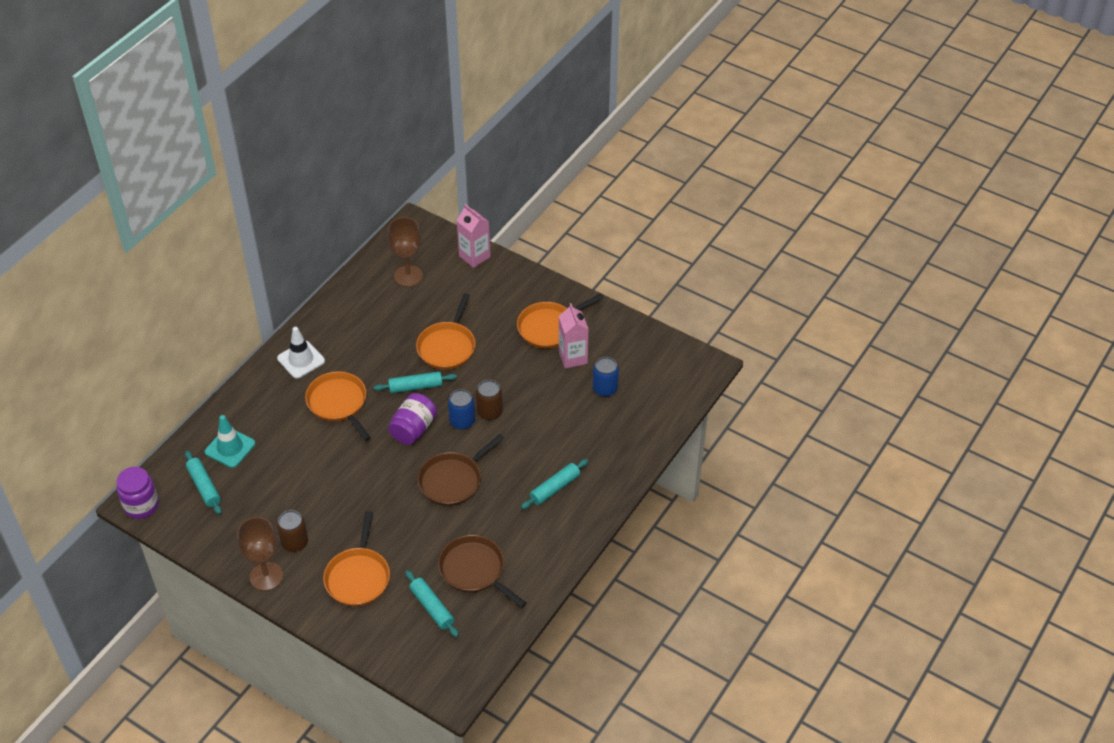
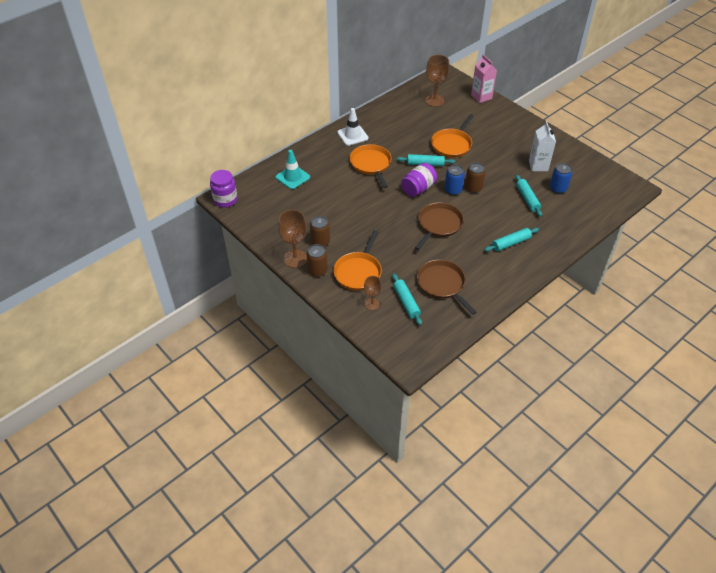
camera: 15 degrees right, 0 degrees up
(204, 486) = (269, 196): turquoise rolling pin -> turquoise rolling pin (527, 199)
(301, 587) = (317, 270): none -> brown can
(387, 621) = (372, 304): none -> brown goblet
(453, 480) = (439, 224): brown pan -> brown pan turned 150 degrees clockwise
(549, 327) = (525, 145): orange pan -> none
(573, 357) = (538, 165): pink carton -> white carton

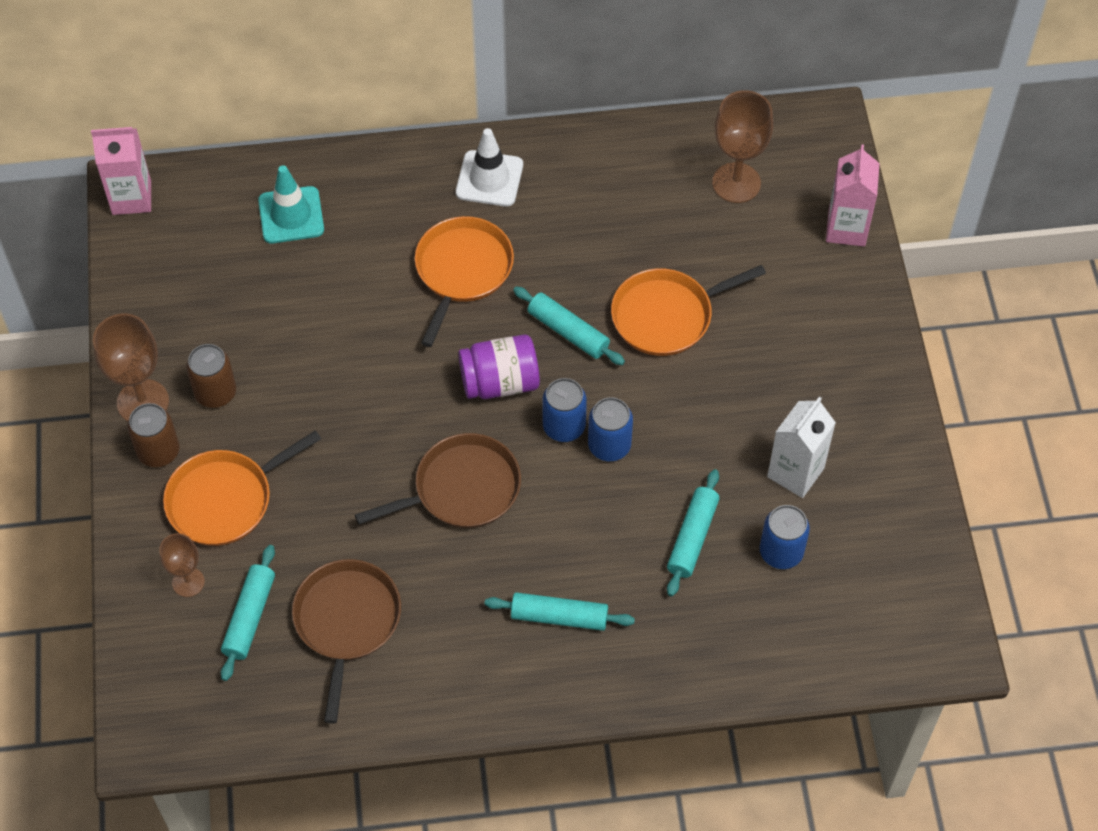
camera: 35 degrees right, 10 degrees up
(225, 200) = (131, 198): purple jar -> pink carton
(473, 188) = (609, 445): brown can -> blue can

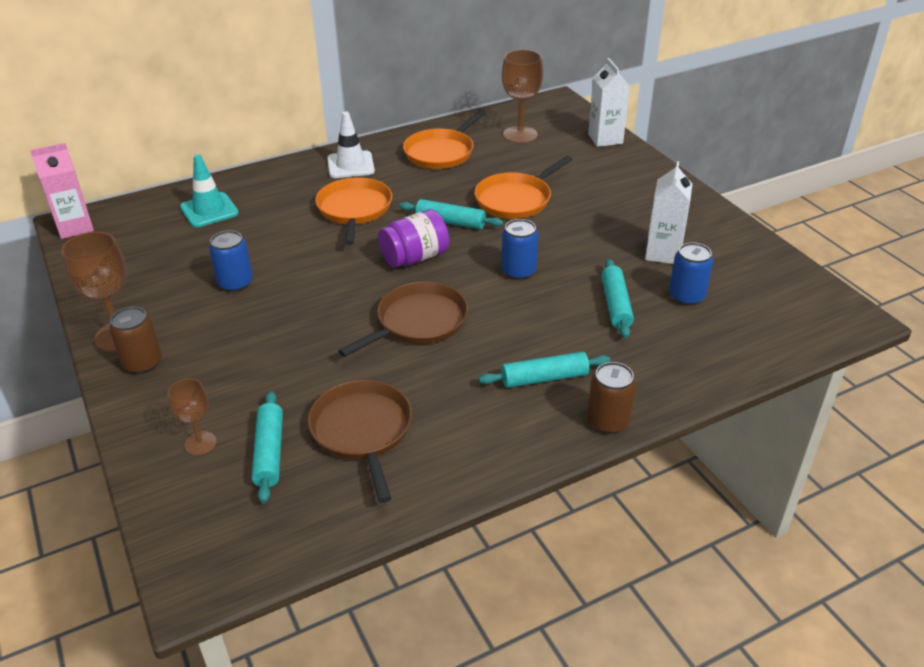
camera: 20 degrees left, 20 degrees down
(215, 393) = (182, 316): brown can -> brown can (608, 421)
(225, 500) = (215, 379): orange pan -> orange pan (441, 152)
(564, 426) = (478, 269): blue can -> blue can (235, 283)
(846, 228) = (605, 139): pink carton -> white carton

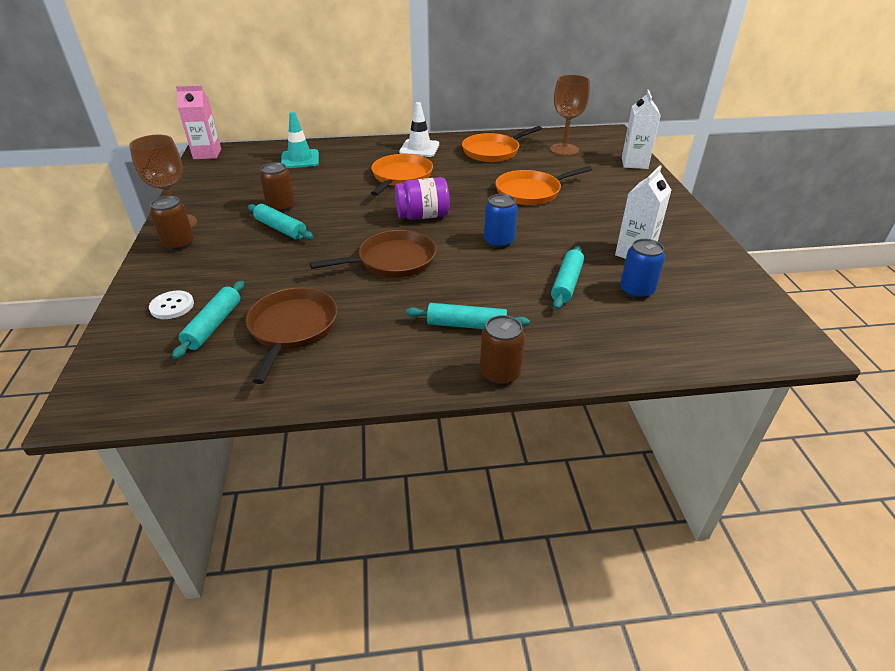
camera: 20 degrees right, 0 degrees up
(200, 443) = (172, 306): brown goblet -> white button
(235, 283) = (281, 207): blue can -> brown can
(450, 222) = (468, 197): turquoise rolling pin -> turquoise rolling pin (280, 229)

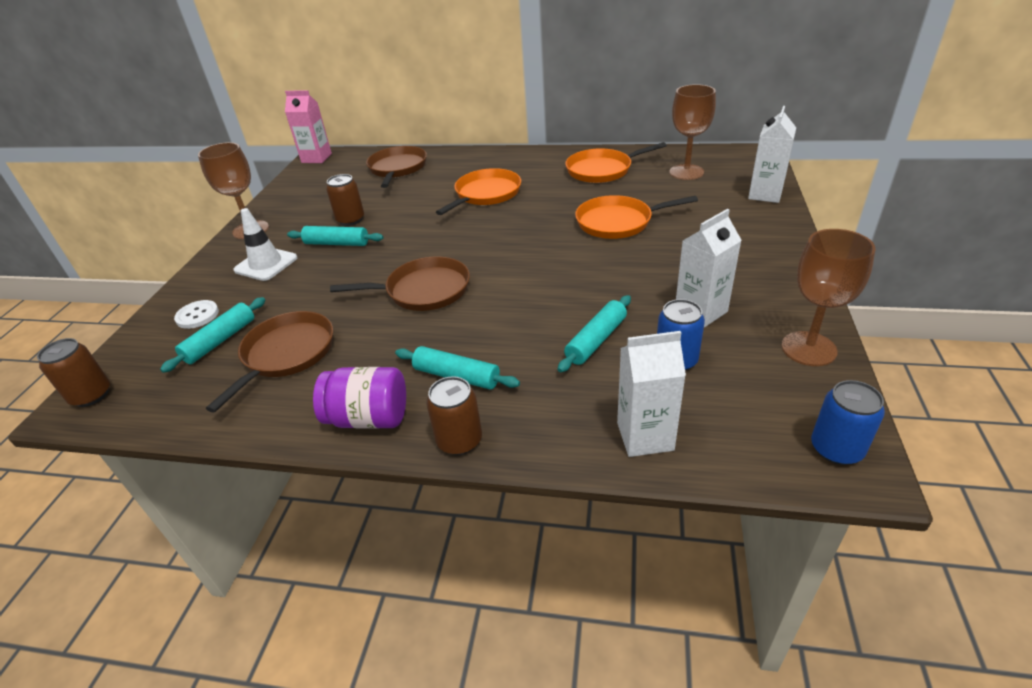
camera: 20 degrees right, 0 degrees up
(179, 244) = (239, 251): brown can -> brown can (91, 395)
(280, 229) = (337, 243): turquoise rolling pin -> turquoise rolling pin turned 45 degrees counterclockwise
(300, 159) = (397, 168): turquoise traffic cone -> brown pan
(419, 148) = (523, 162): white traffic cone -> white traffic cone (266, 264)
(423, 216) = (483, 242): purple jar -> purple jar (369, 418)
(499, 241) = (547, 280): blue can -> blue can (836, 449)
(645, 347) = (645, 436): none -> white carton
(726, 271) = (808, 349): none -> brown goblet

